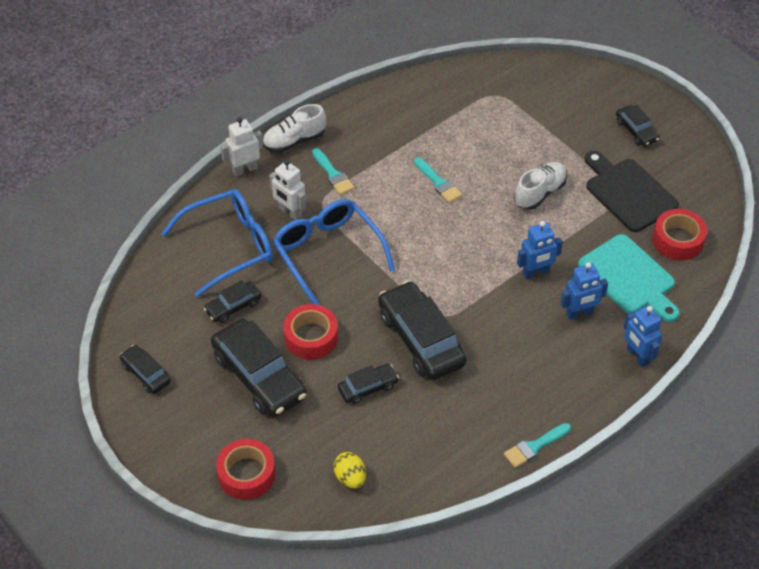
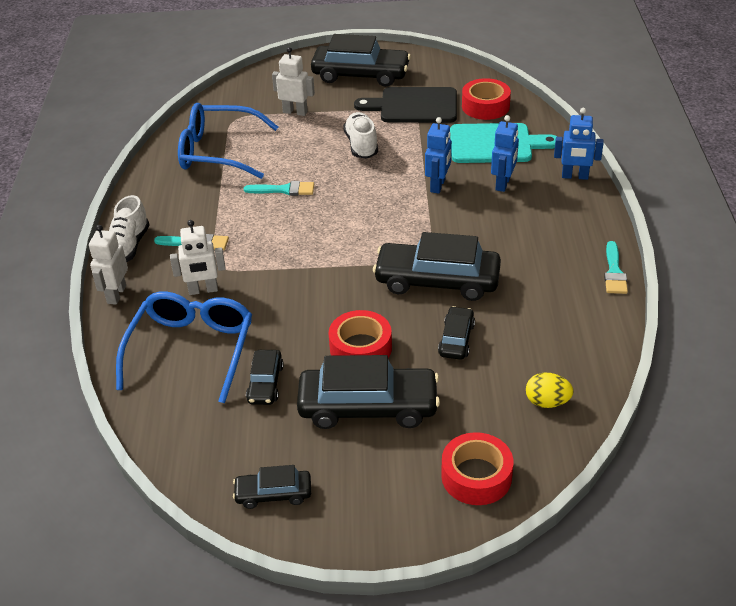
camera: 50 degrees left, 10 degrees down
(328, 253) = (279, 290): blue glasses -> blue glasses (218, 152)
(541, 124) = (295, 112): none -> white robot
(636, 131) = (360, 75): black car -> black car, size x1.94

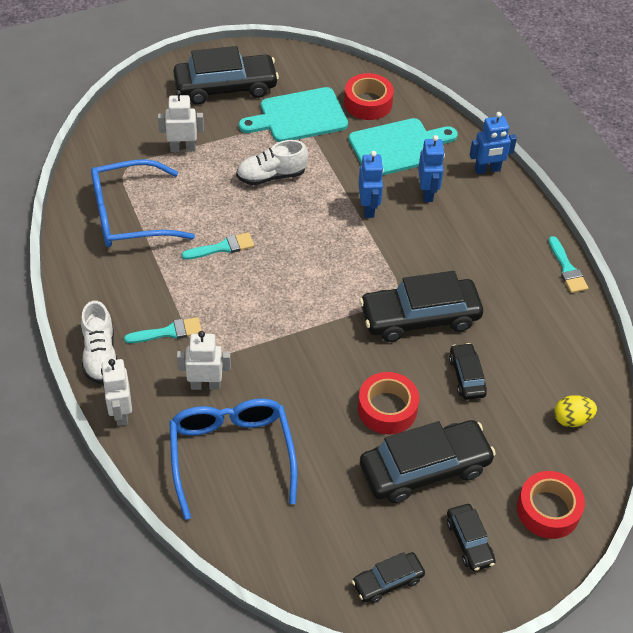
camera: 25 degrees left, 10 degrees up
(203, 290) = (205, 385): white robot -> white robot turned 150 degrees counterclockwise
(265, 383) = (320, 471): black car -> black car (469, 541)
(361, 145) = (271, 176): white shoe -> white shoe turned 75 degrees counterclockwise
(414, 106) = (299, 116): black cutting board -> turquoise cutting board

